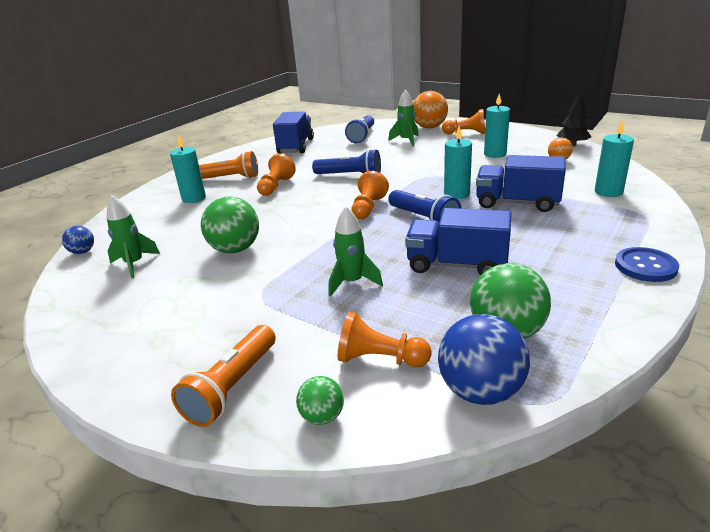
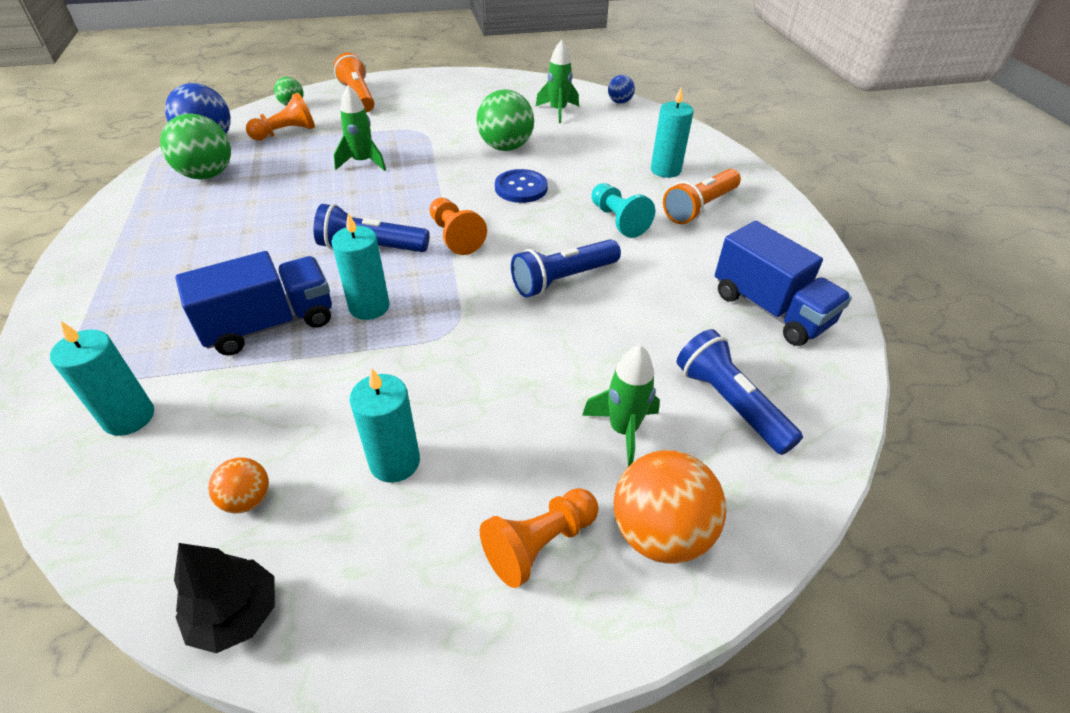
camera: 130 degrees right, 15 degrees up
(276, 186) = (618, 220): orange pawn -> turquoise pawn
(457, 265) = (285, 209): blue truck -> none
(645, 266) = (83, 280): blue button -> blue button (521, 188)

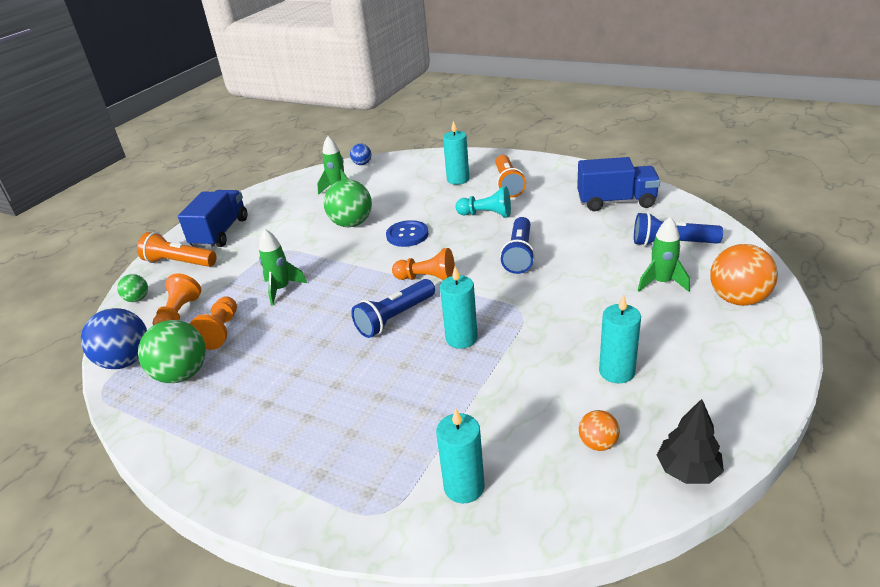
camera: 45 degrees left, 10 degrees down
(270, 324) = (431, 389): blue truck -> blue truck (220, 233)
(539, 544) = (717, 339): orange pawn -> orange pawn (220, 331)

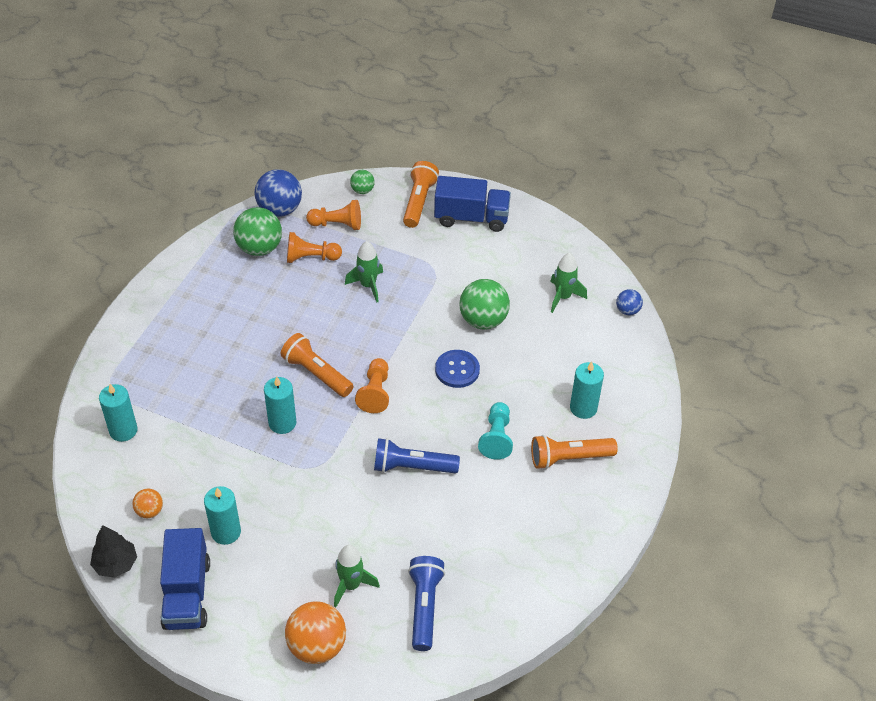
camera: 80 degrees right, 15 degrees up
(395, 317) = (316, 373): blue flashlight -> orange flashlight
(616, 202) = (520, 565): blue truck -> blue truck (187, 593)

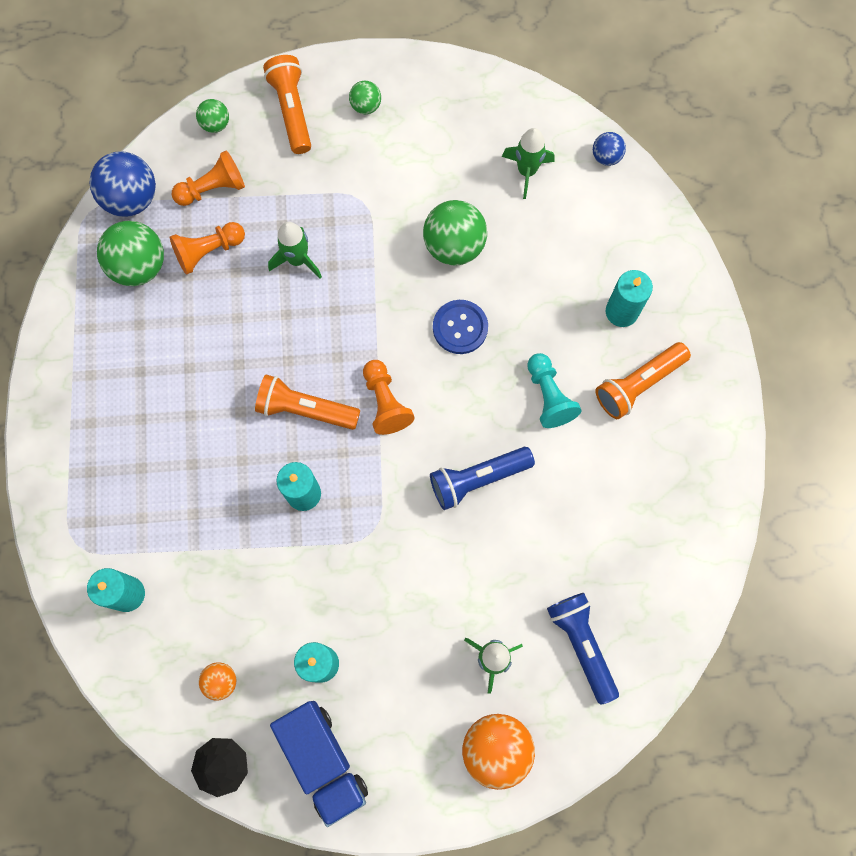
camera: 25 degrees left, 25 degrees up
(471, 218) = (366, 106): blue truck -> green ball

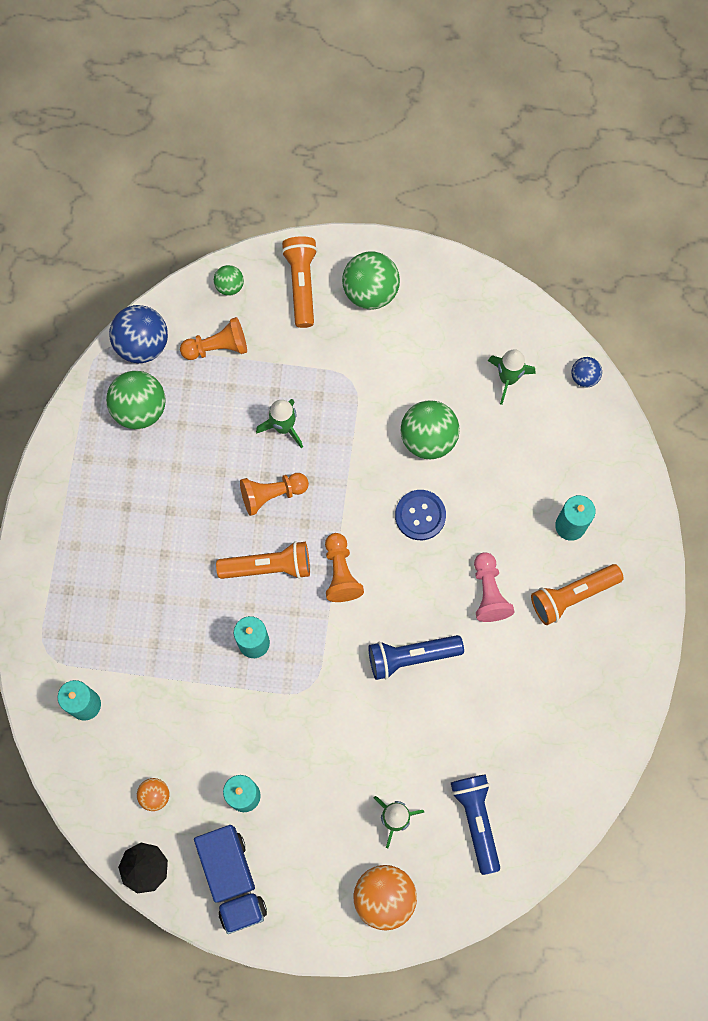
camera: 10 degrees right, 0 degrees up
(208, 251) = (204, 405): orange pawn -> orange pawn (272, 494)
(305, 409) = (268, 566): orange flashlight -> orange flashlight turned 150 degrees clockwise
(366, 106) = (370, 291): green ball -> green ball, size x1.89
(548, 396) = (489, 592): turquoise pawn -> pink pawn

